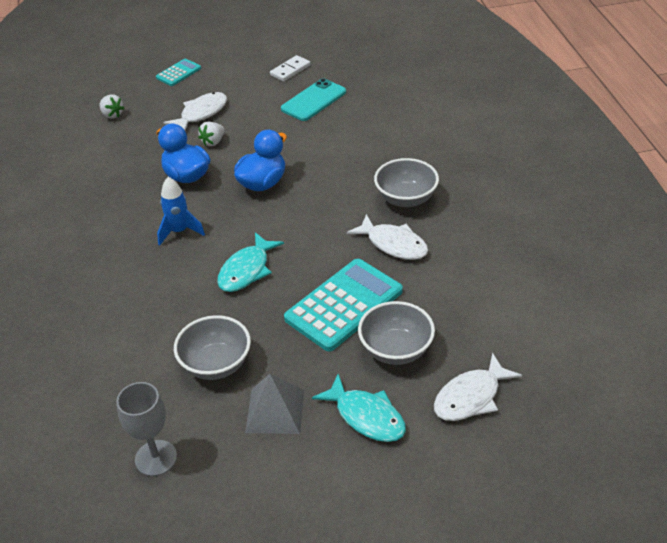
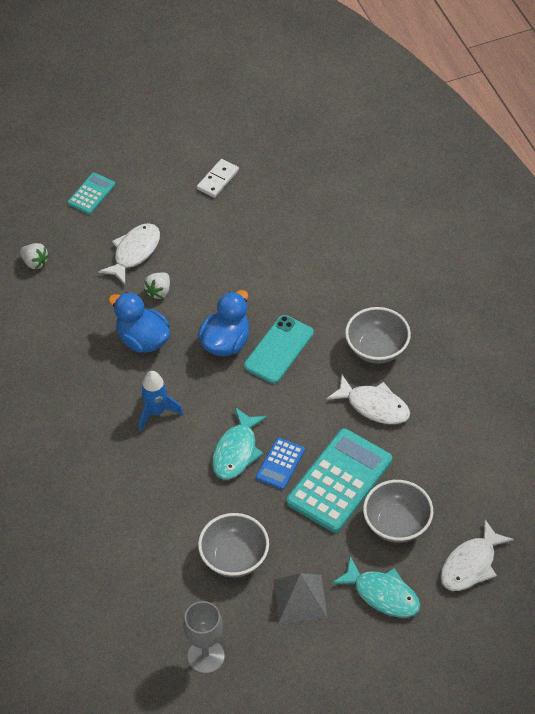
camera: 10 degrees left, 10 degrees up
(287, 285) = (280, 464): none -> blue calculator
(313, 100) = (254, 223): turquoise phone -> turquoise phone (278, 349)

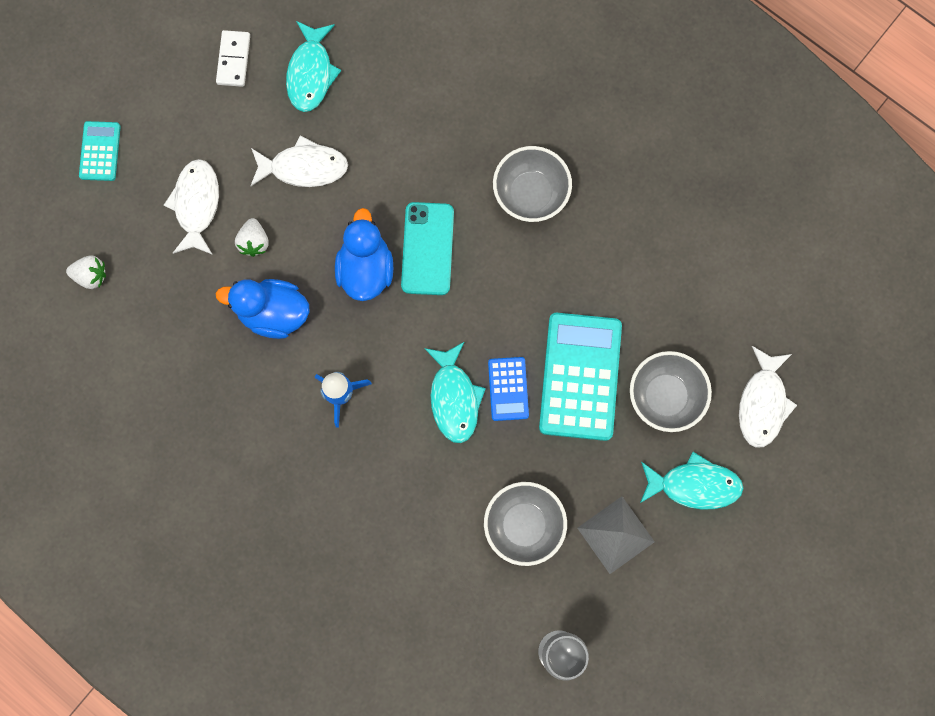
camera: 30 degrees left, 25 degrees up
(266, 210) = (311, 73): none -> turquoise fish
(374, 406) = (566, 266): white fish -> white fish (304, 167)

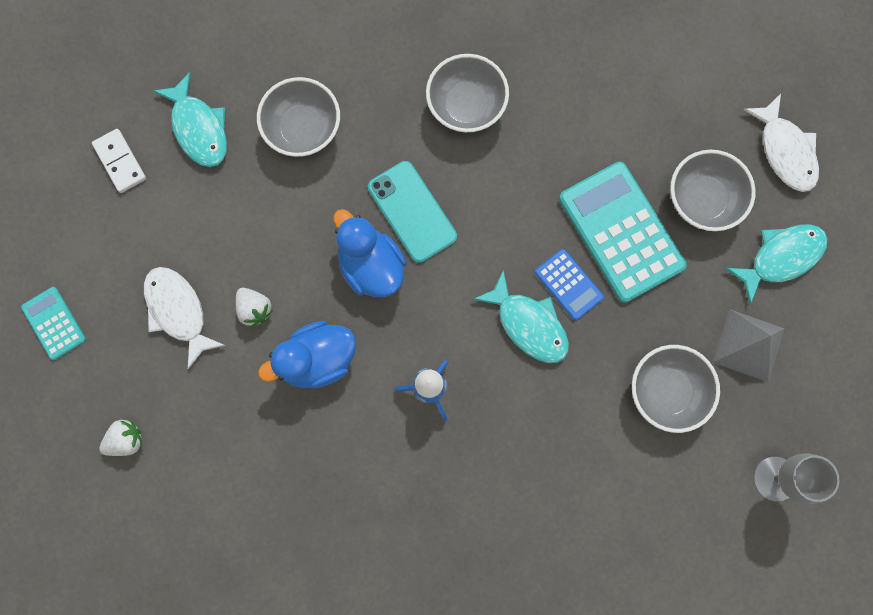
camera: 35 degrees left, 0 degrees up
(304, 167) = (252, 214): white fish -> none
(390, 127) = (303, 129): none -> grey bowl

